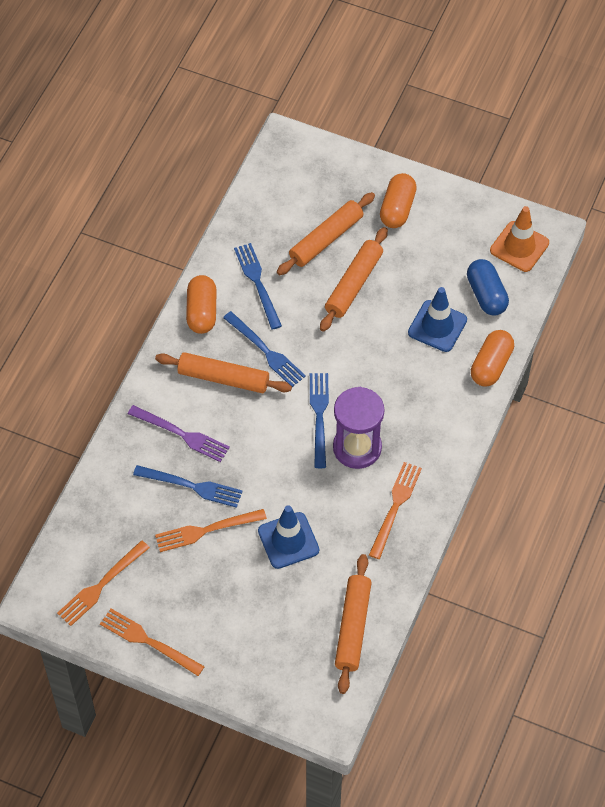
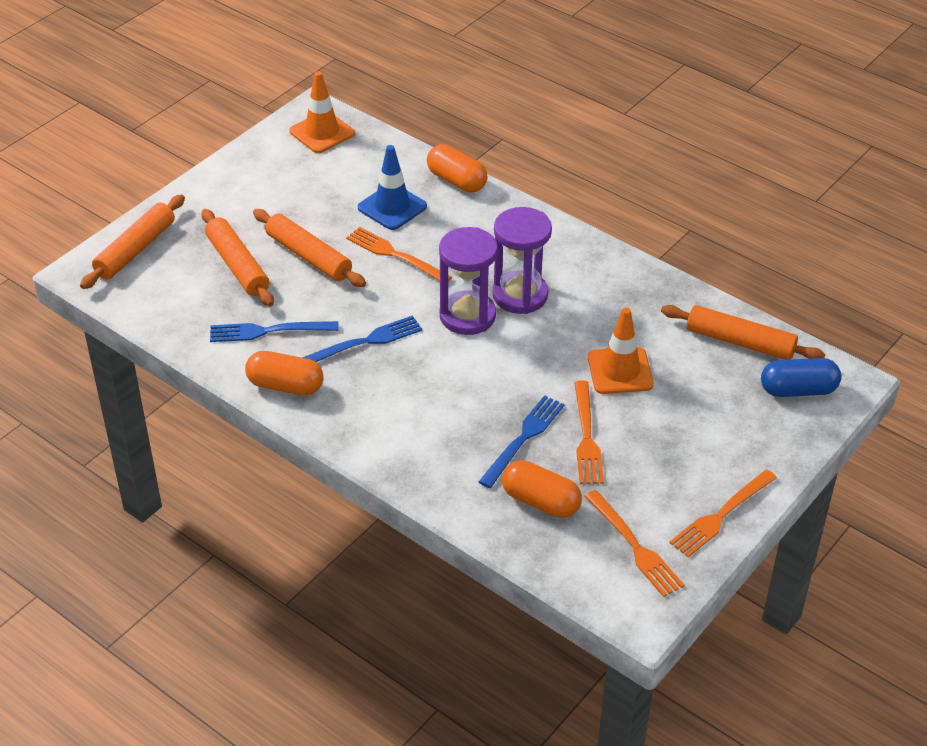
camera: 75 degrees left, 15 degrees down
(182, 434) = (450, 434): purple fork -> none
(223, 378) = (386, 384): orange rolling pin -> orange rolling pin (135, 250)
(288, 540) = (620, 371): blue traffic cone -> orange traffic cone
(319, 415) = (467, 316): blue fork -> purple hourglass
(395, 506) = (601, 281): orange fork -> orange fork (394, 254)
(397, 209) = (227, 205): orange capsule -> orange capsule (540, 501)
(486, 295) = (369, 166): blue capsule -> blue capsule (798, 390)

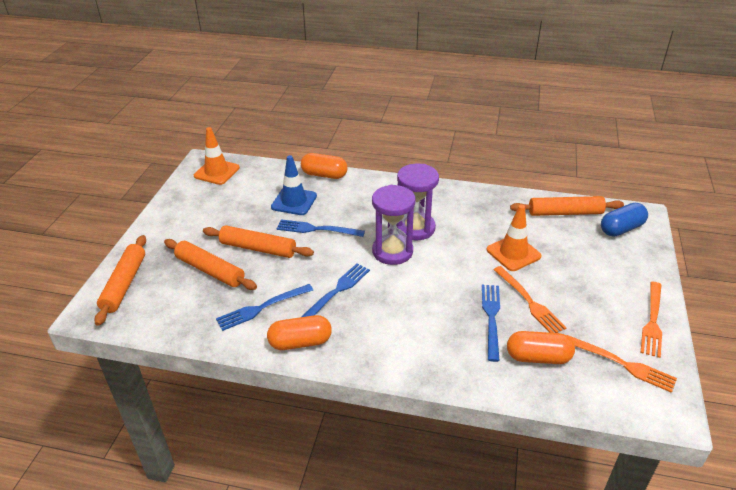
camera: 25 degrees left, 5 degrees down
(394, 254) = (316, 229): orange fork -> blue fork

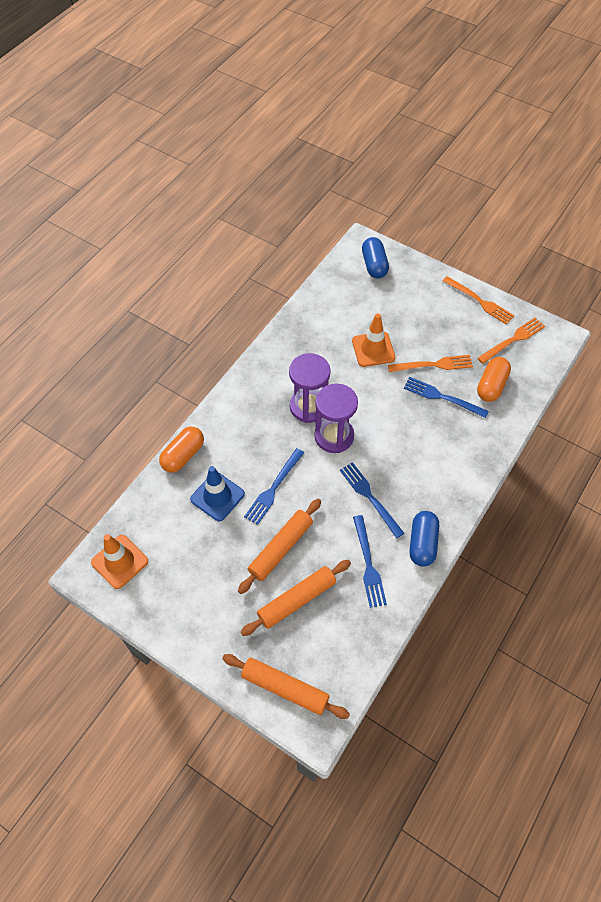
camera: 70 degrees left, 20 degrees up
(300, 342) = (422, 543): orange capsule -> blue capsule
(565, 213) = (337, 290): orange rolling pin -> none

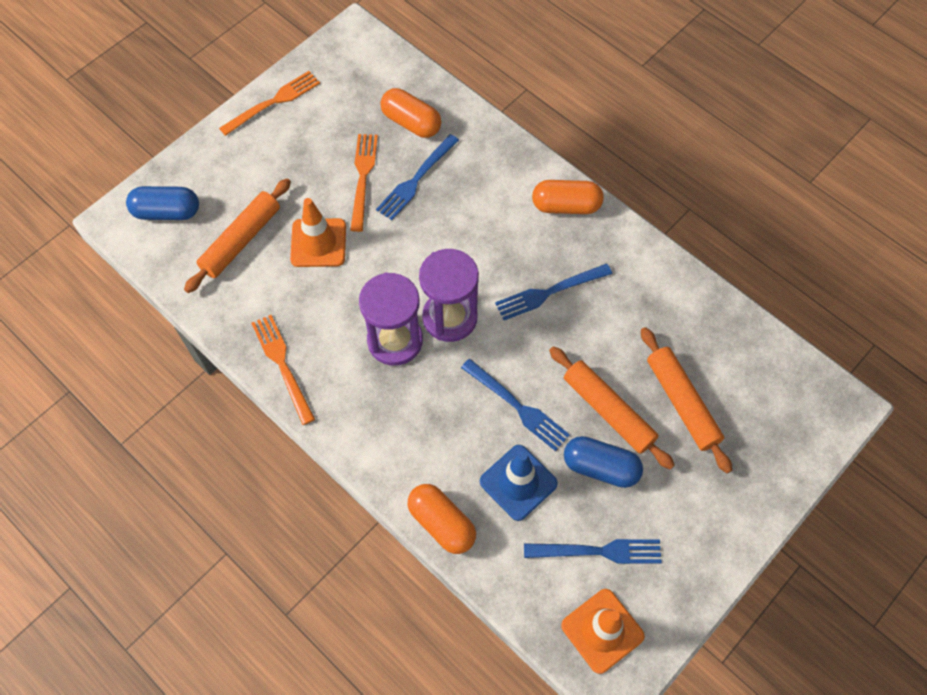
camera: 80 degrees left, 5 degrees up
(285, 688) = (794, 434): orange rolling pin -> orange rolling pin (241, 240)
(368, 565) = (643, 312): blue fork -> blue fork (599, 551)
(422, 543) = (621, 247): blue capsule -> blue capsule (600, 467)
(449, 499) = (566, 206): none -> orange capsule
(513, 339) = (346, 81): orange fork -> orange fork (282, 364)

